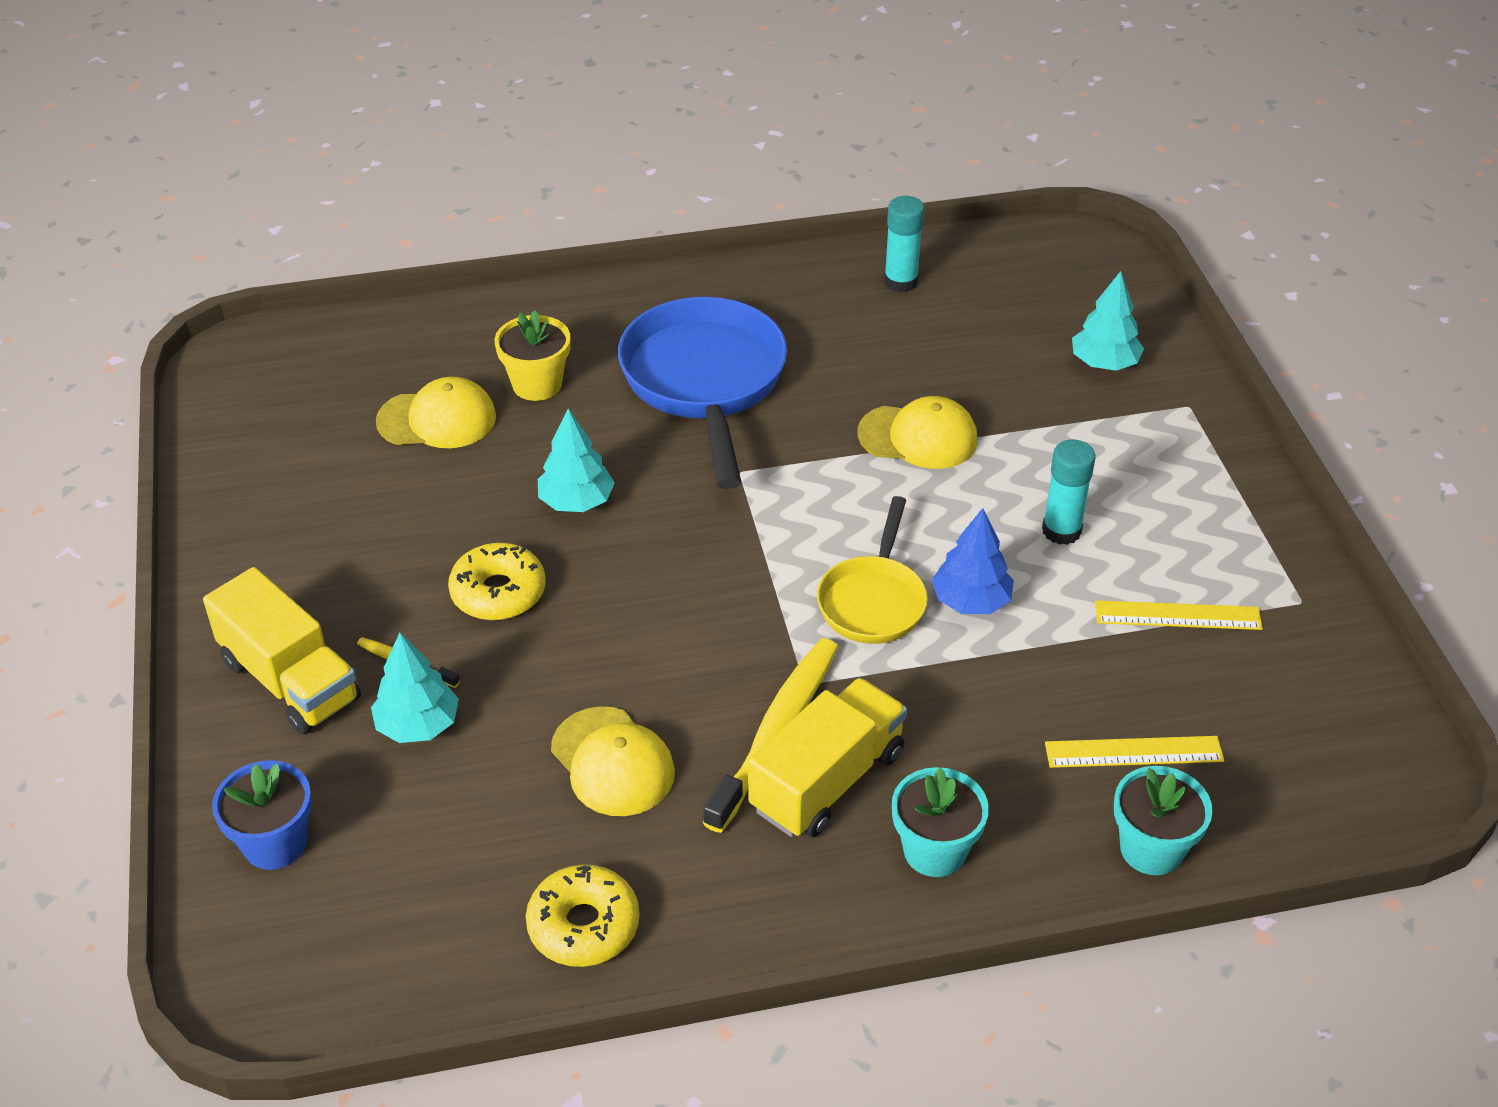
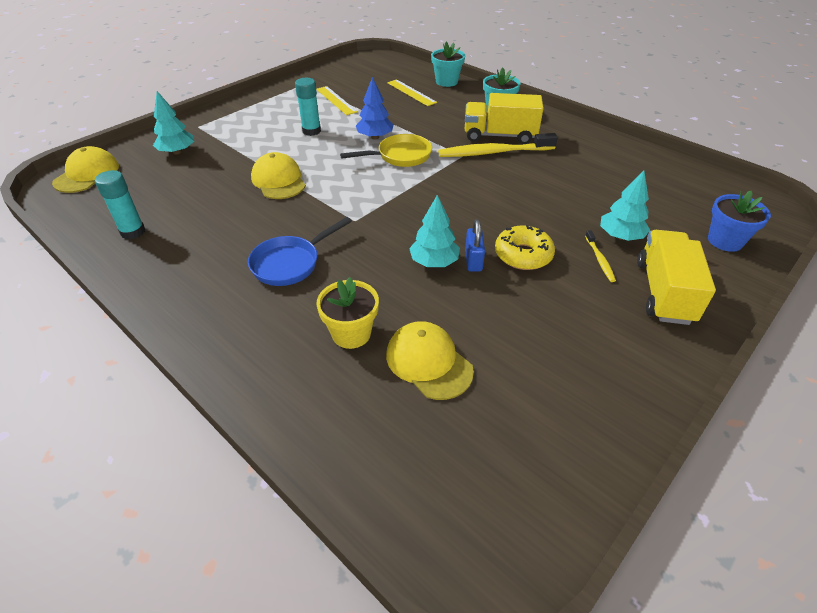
camera: 125 degrees left, 0 degrees up
(541, 539) = (473, 260): none -> blue padlock
(583, 925) = (625, 156): yellow donut -> none
(612, 762) = (559, 180): yellow cap -> yellow cap (87, 174)
(704, 383) = (290, 263): blue pan -> blue pan, size x0.58

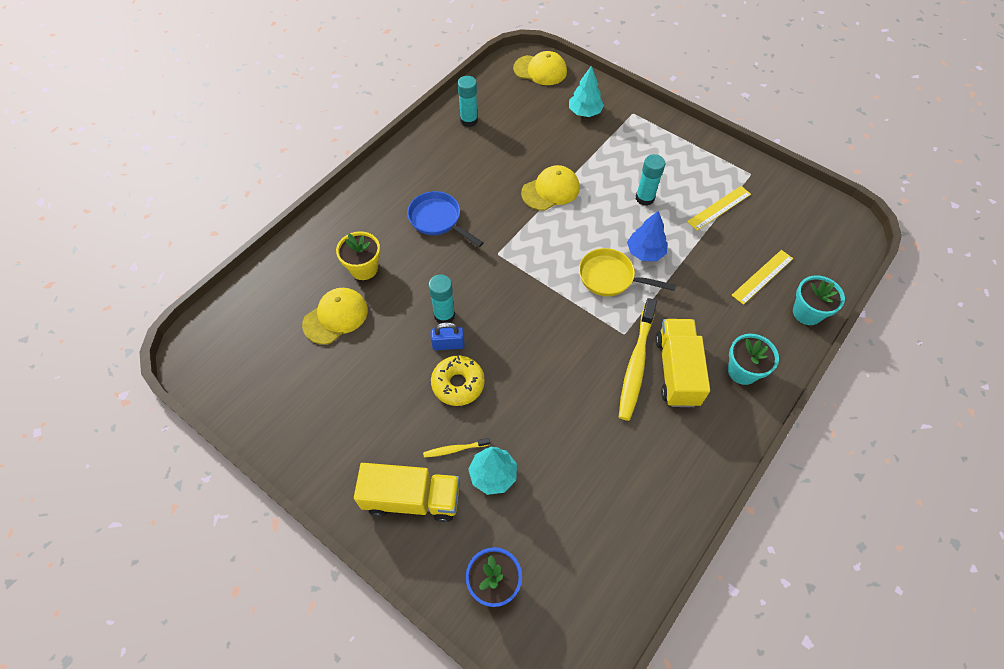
camera: 85 degrees right, 15 degrees up
(400, 156) = (610, 277): yellow pan -> yellow pan turned 135 degrees clockwise
(434, 262) = (444, 315): turquoise tree -> turquoise glue stick
(493, 152) = (636, 364): yellow toothbrush -> yellow toothbrush turned 150 degrees counterclockwise

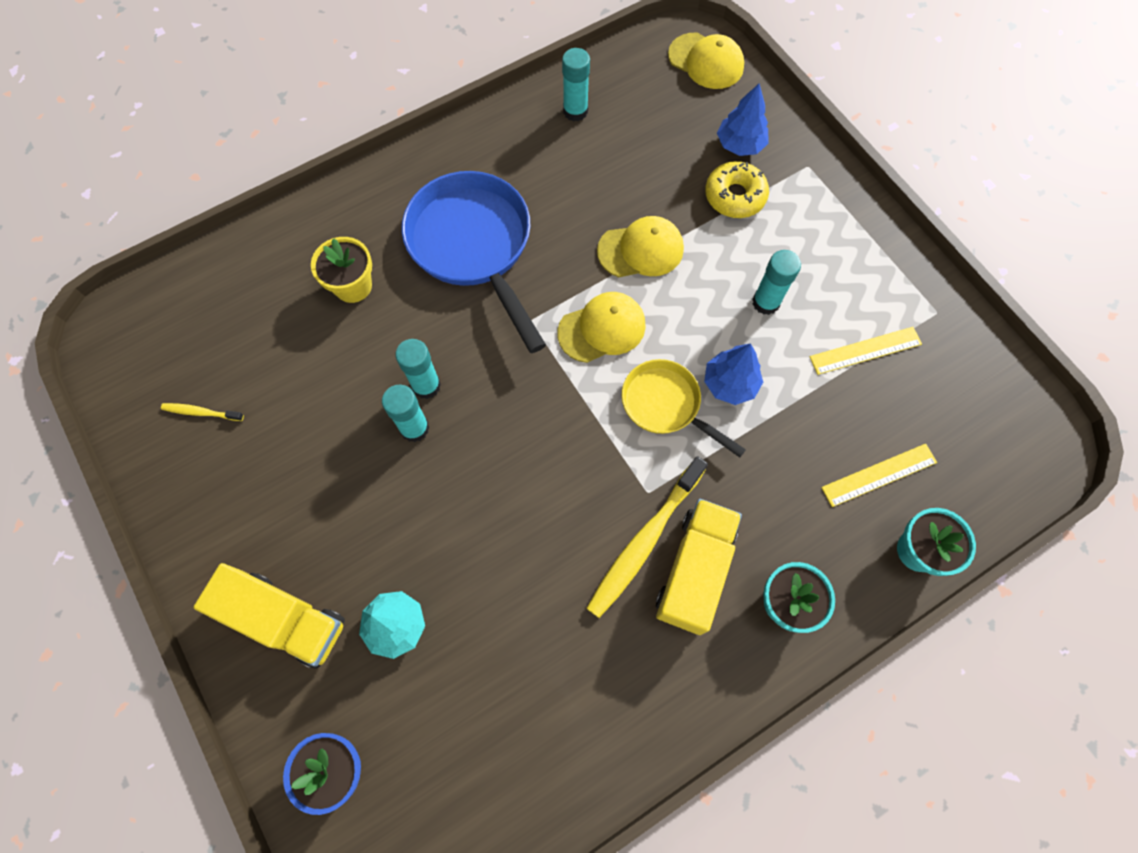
camera: 20 degrees right, 10 degrees up
(336, 317) = (292, 342): yellow cap -> yellow cap (602, 329)
(438, 220) = (474, 247): blue pan -> blue pan, size x1.74
(448, 344) = (414, 428): blue padlock -> turquoise glue stick
(455, 449) = (364, 574): yellow toothbrush -> yellow toothbrush (201, 412)
(458, 384) = (404, 487): yellow donut -> yellow donut (735, 196)
(584, 112) = (740, 145): turquoise tree -> blue tree

